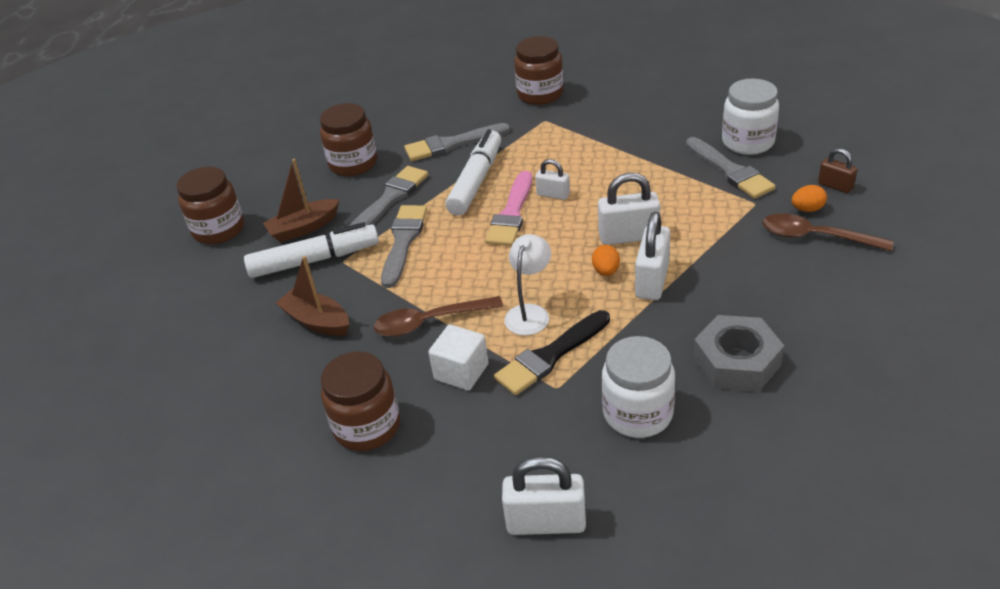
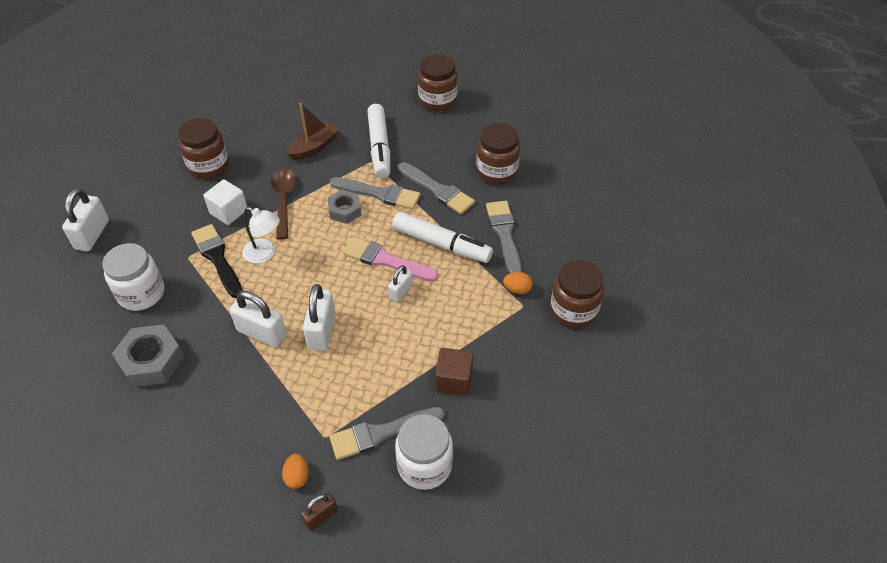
camera: 95 degrees right, 10 degrees up
(304, 228) = (420, 142): brown boat -> none
(437, 263) = (345, 210): none -> grey nut
(606, 271) = (287, 306): orange egg -> orange egg (517, 289)
(650, 143) = (454, 380): none -> brown cube
(816, 237) = (256, 468): brown spoon -> none

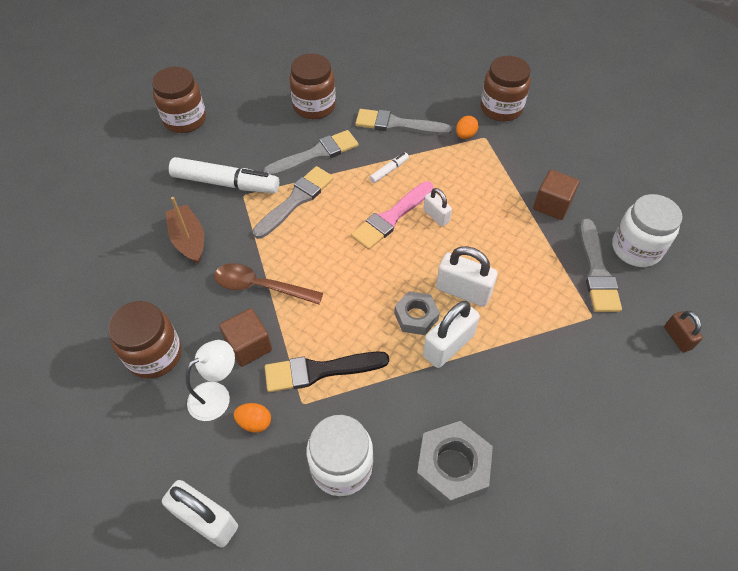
camera: 70 degrees left, 5 degrees up
(228, 212) = (249, 346): white cube -> brown cube
(265, 254) = (335, 321): white lamp -> white lamp (217, 395)
(297, 477) = (632, 348): orange egg -> orange egg (254, 422)
(345, 210) = (305, 234): grey nut -> grey nut (416, 316)
(441, 244) = (389, 171): white marker -> white marker, size x0.45

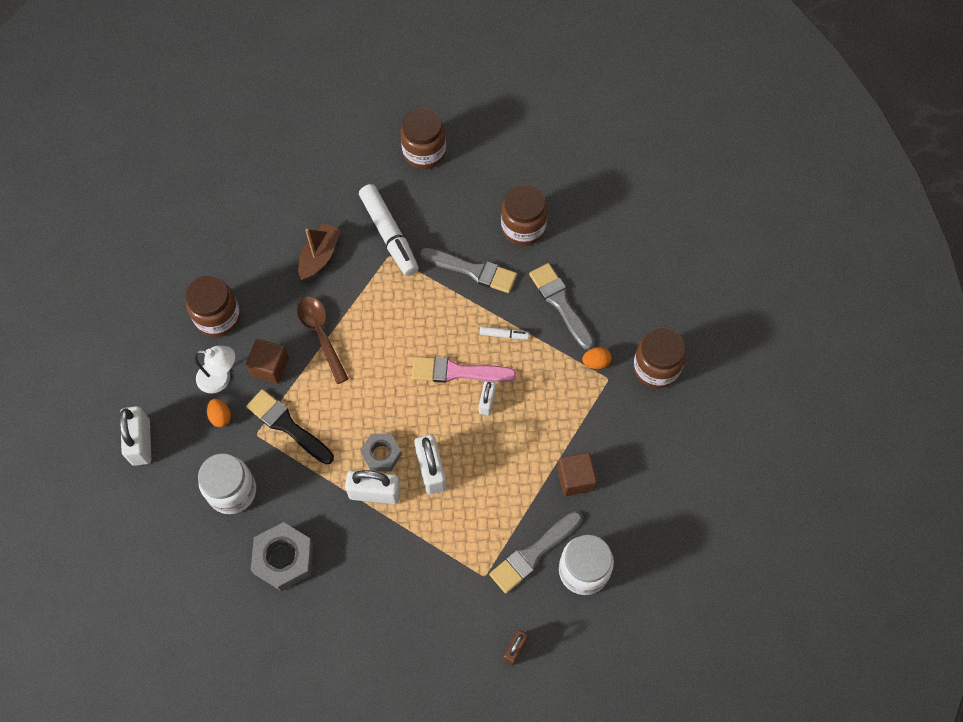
camera: 50 degrees right, 10 degrees up
(296, 200) = (415, 294): grey brush -> none

